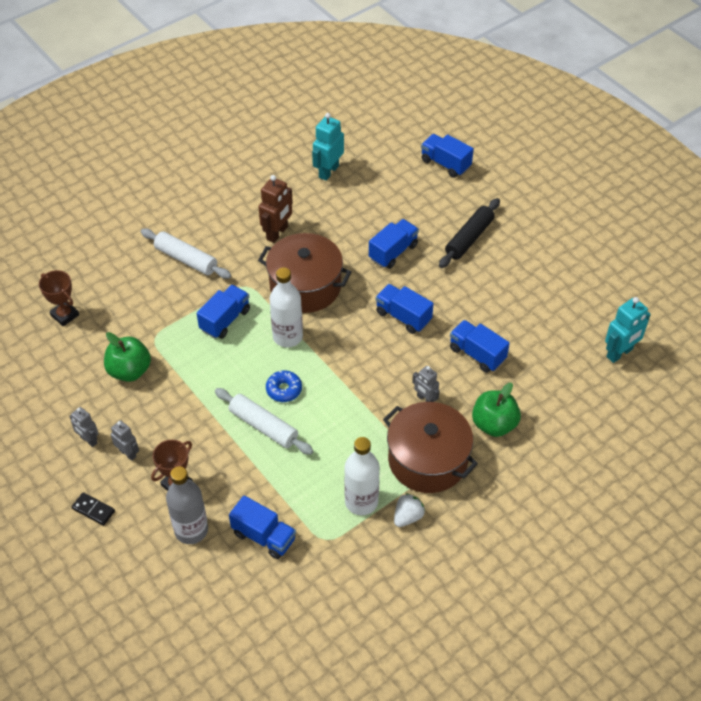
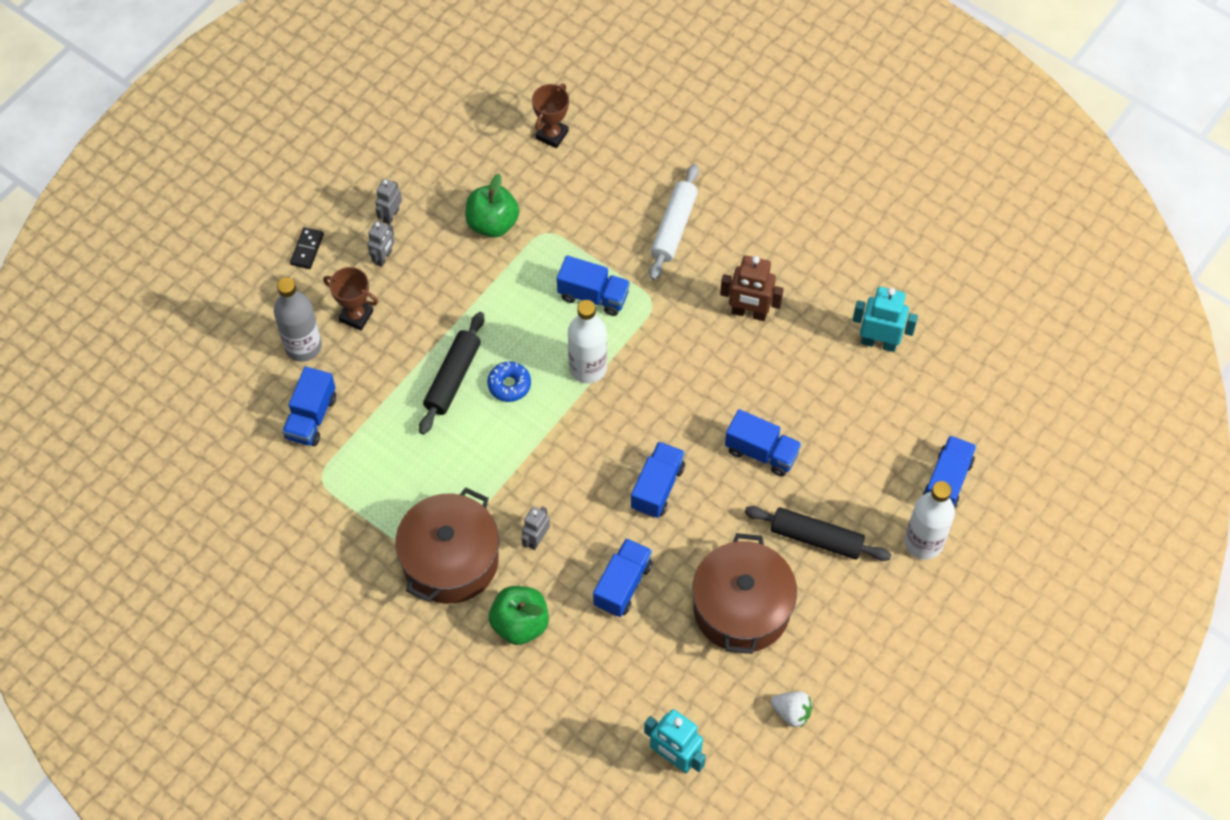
camera: 75 degrees right, 10 degrees up
(263, 426) = (452, 378): white rolling pin -> black rolling pin
(305, 286) = (672, 366): brown pot -> brown pot (741, 608)
(361, 502) = (377, 503): white bottle -> white bottle (923, 542)
(407, 517) = (368, 555): white strawberry -> white strawberry (791, 712)

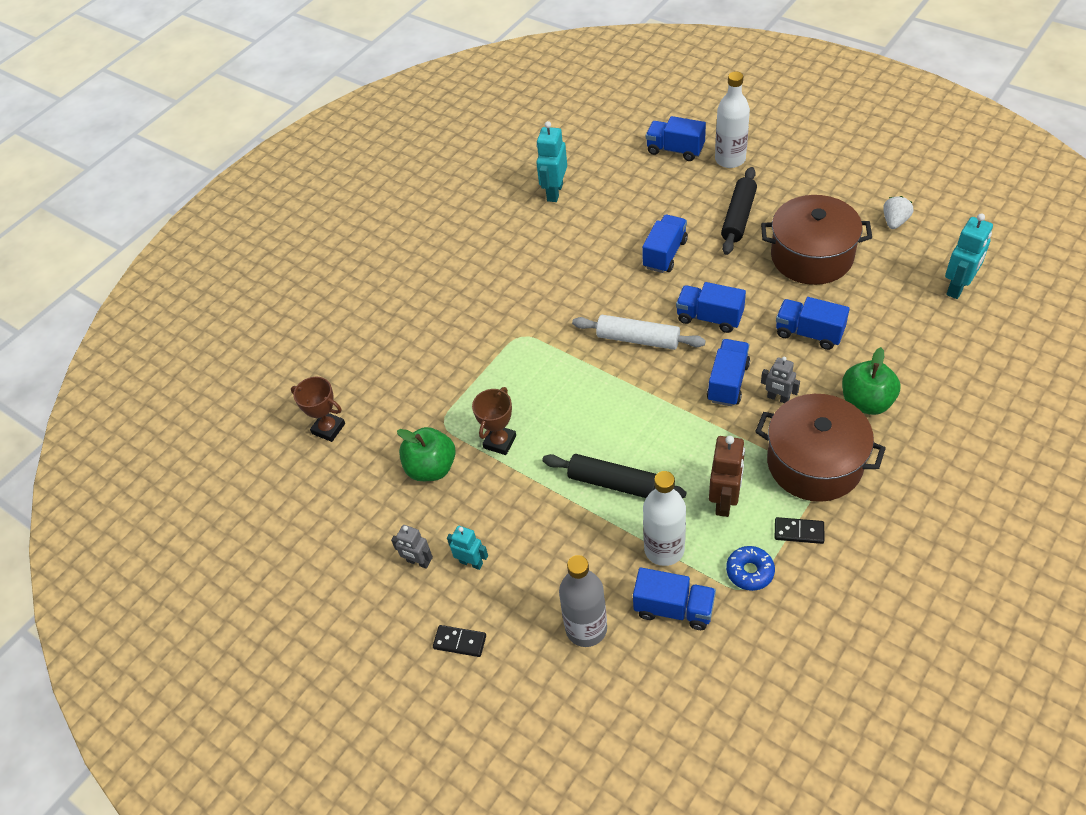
camera: 85 degrees left, 10 degrees down
(356, 316) = (545, 580): brown trophy -> brown trophy (500, 442)
(374, 533) = (799, 531): none -> black domino
(384, 257) = (471, 562): grey robot -> turquoise robot
(509, 385) = (617, 435): blue donut -> blue donut (749, 571)
(588, 368) = (593, 376): white bottle -> white bottle (664, 549)
(593, 296) = (515, 379): blue truck -> blue truck (728, 382)
(674, 228) = (441, 327): white rolling pin -> white rolling pin (638, 339)
(749, 313) = (529, 271): brown robot -> brown robot (724, 501)

